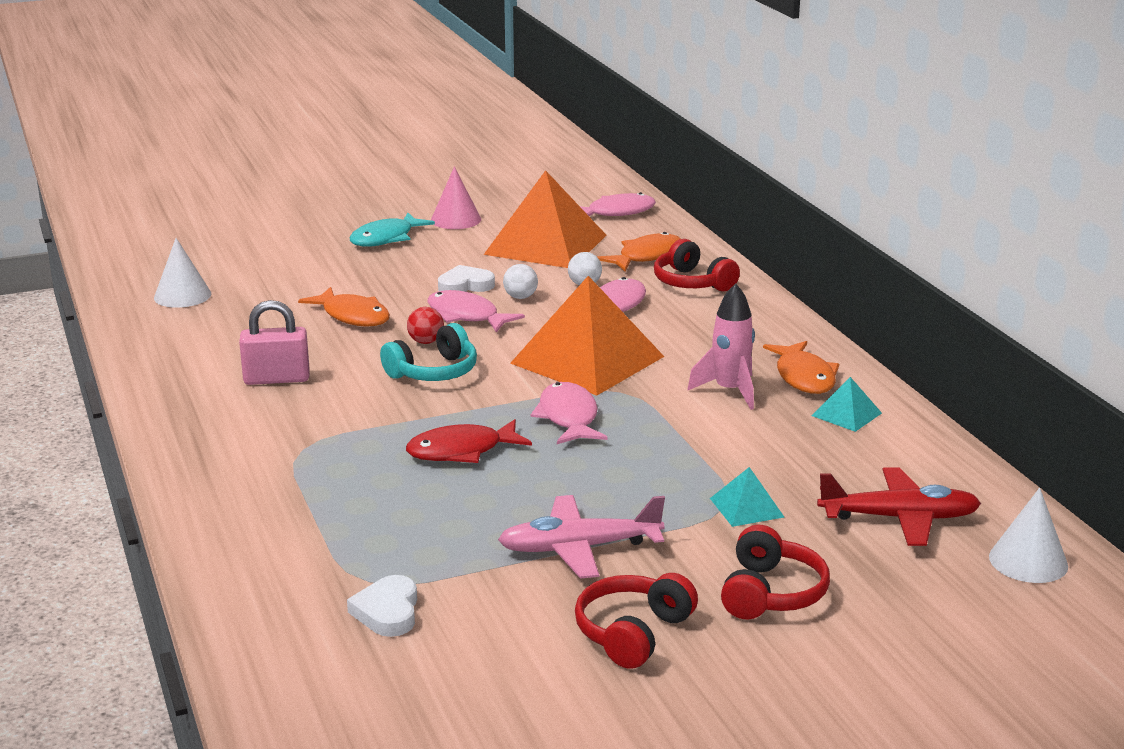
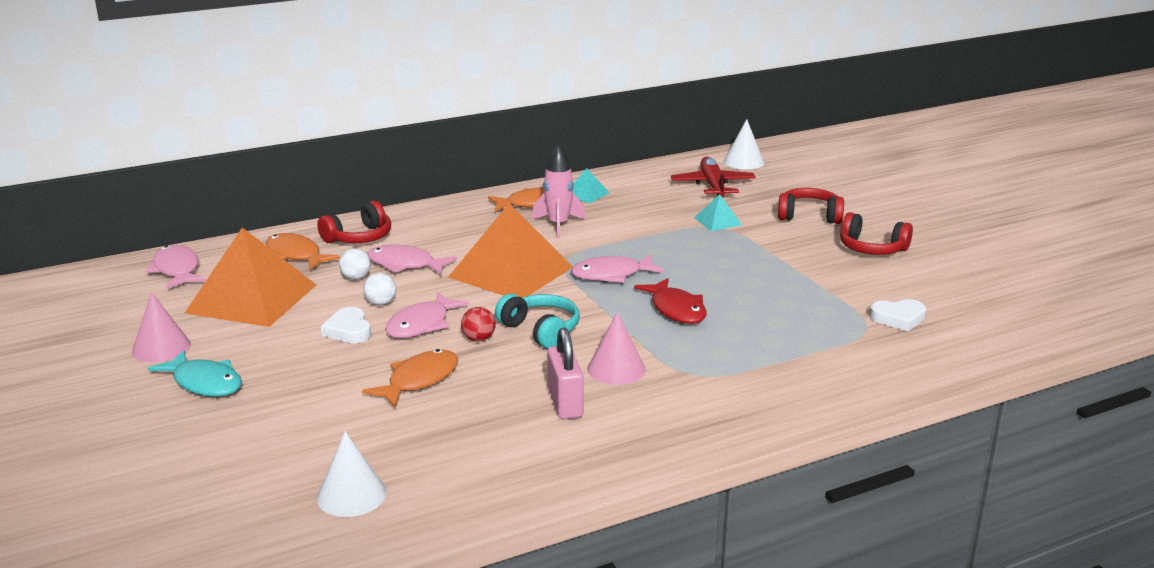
camera: 95 degrees left, 0 degrees up
(333, 407) = (616, 369): none -> pink cone
(580, 548) = (790, 265): pink plane -> none

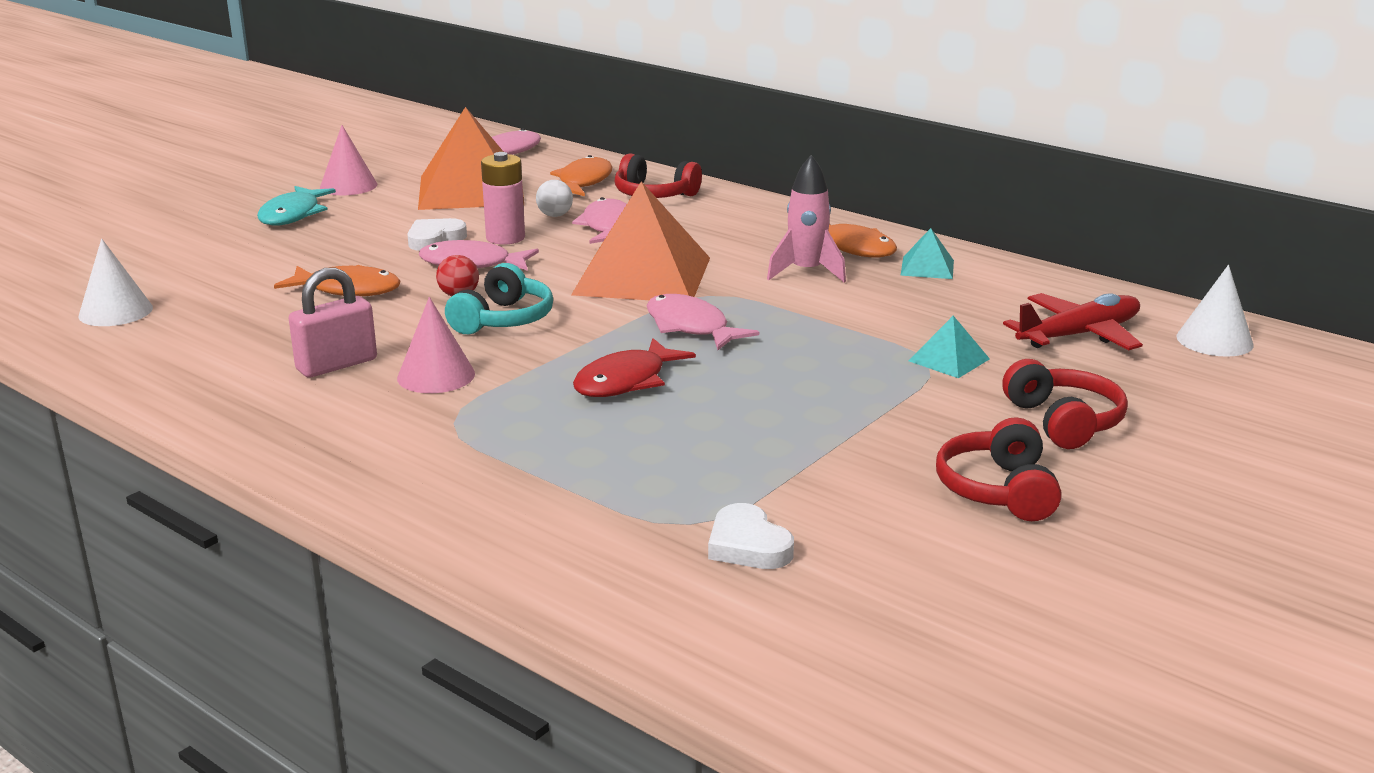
camera: 65 degrees right, 0 degrees up
(381, 303) = (505, 238): white ball -> pink battery

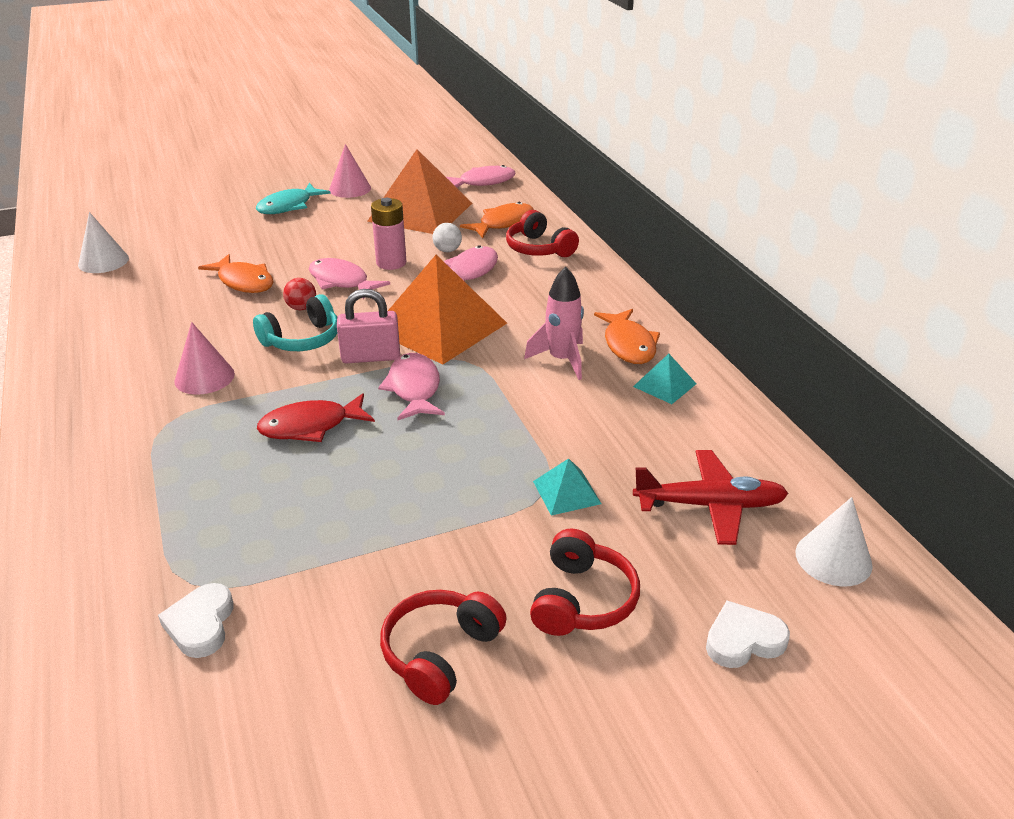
camera: 30 degrees right, 10 degrees up
(336, 365) = (162, 347): pink padlock -> pink padlock (371, 357)
(434, 239) = (346, 251): white heart -> white heart (743, 640)

